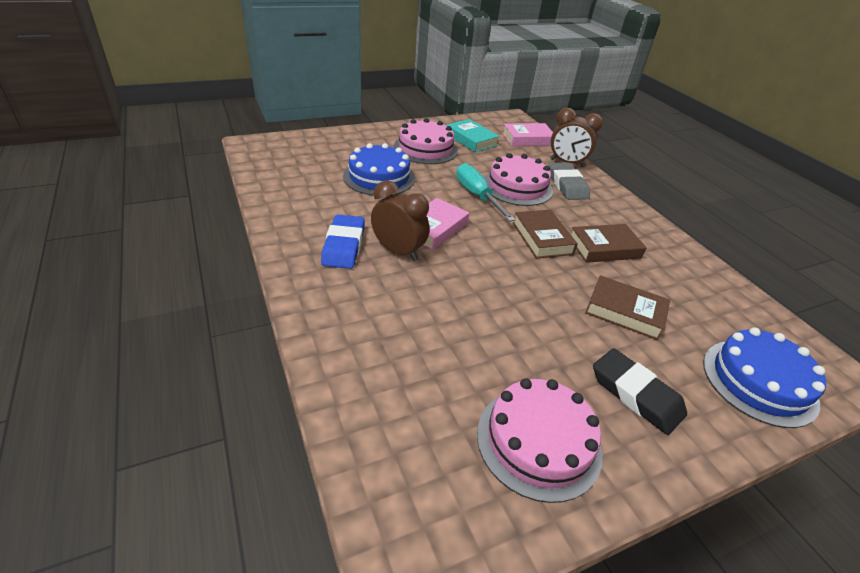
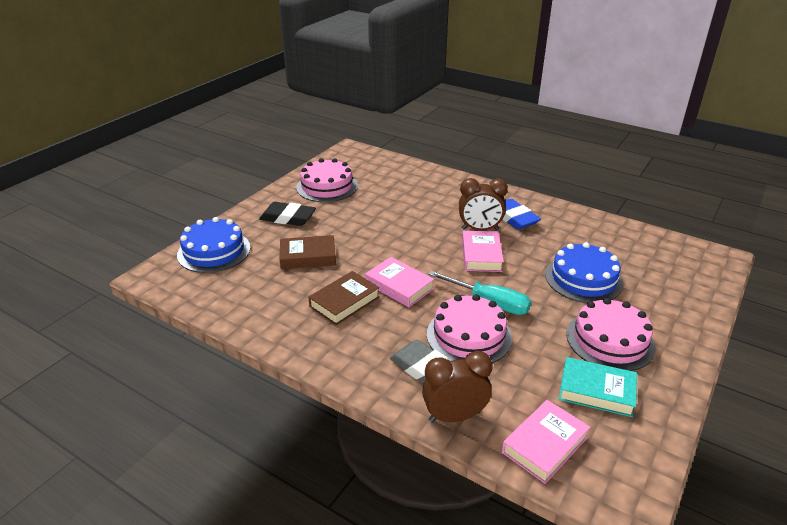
camera: 150 degrees right, 5 degrees down
(542, 238) = (399, 286): brown book -> pink book

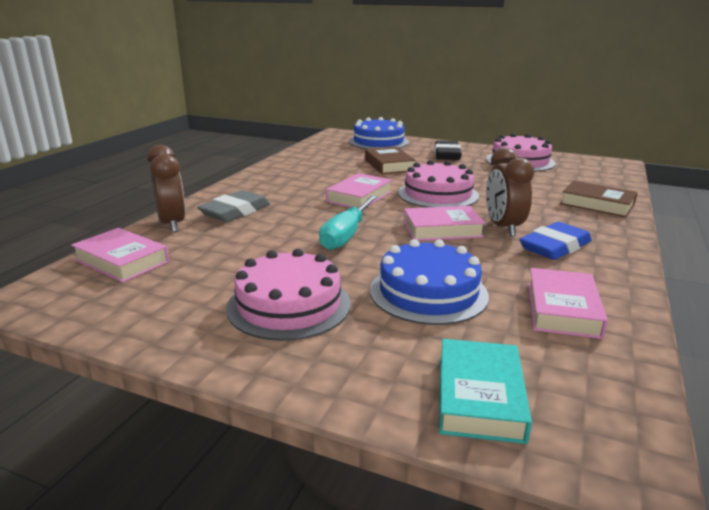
camera: 80 degrees right, 10 degrees down
(344, 302) = (326, 180): brown book -> brown book (597, 204)
(469, 335) = (286, 227): pink cake -> pink cake (438, 194)
(596, 391) = (193, 291): turquoise book -> turquoise book (480, 397)
(597, 237) = (562, 309): none -> pink book

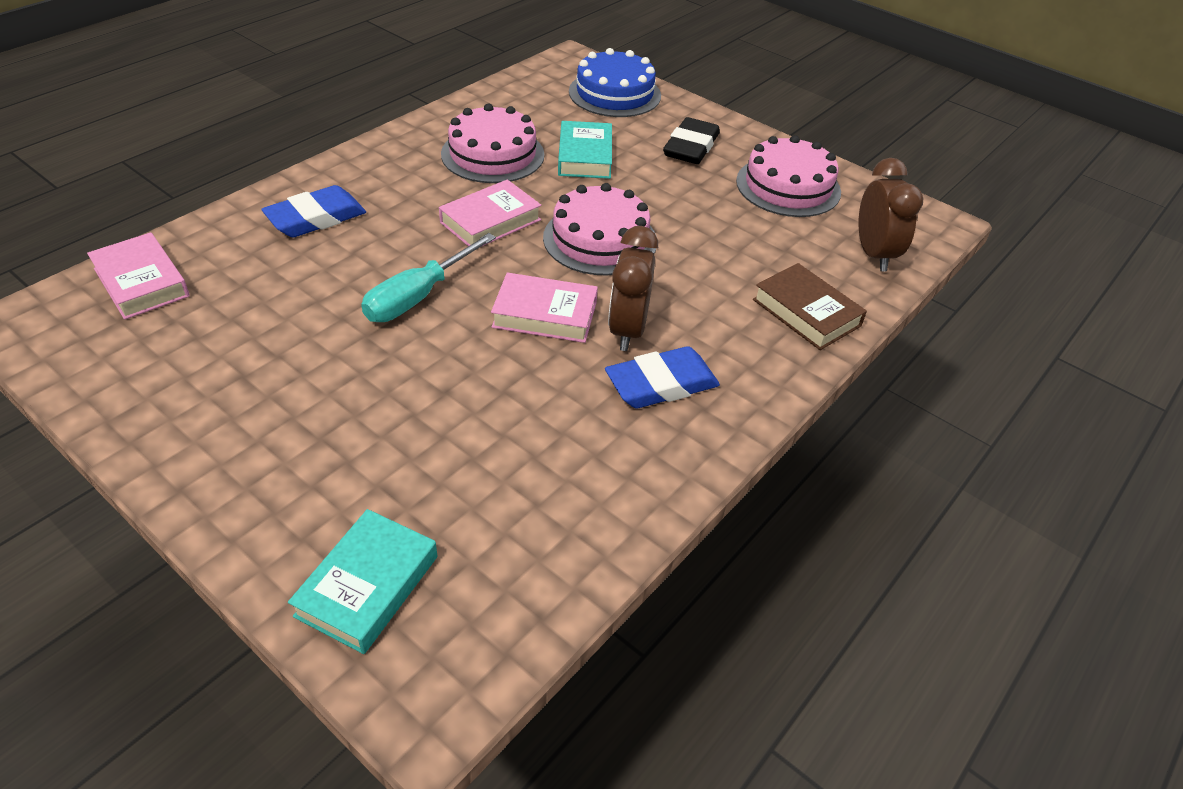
camera: 15 degrees right, 20 degrees up
(172, 224) = (229, 226): brown clock -> brown clock (874, 254)
(235, 211) = (316, 218): grey eraser -> blue eraser
(289, 305) = (271, 402): pink cake -> pink cake (492, 154)
(388, 165) = (584, 156): brown book -> turquoise book
(428, 292) = (436, 423): blue cake -> none
(562, 309) = (567, 493): pink book -> none

